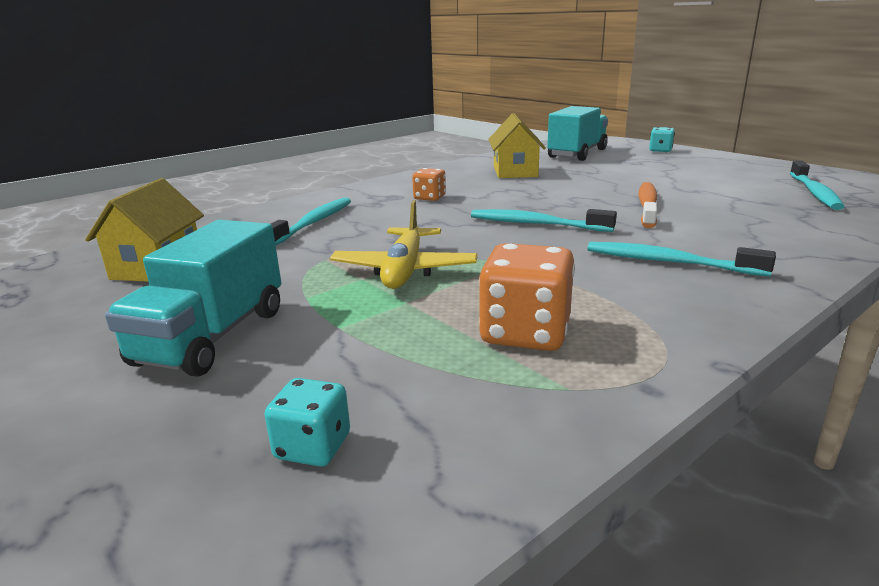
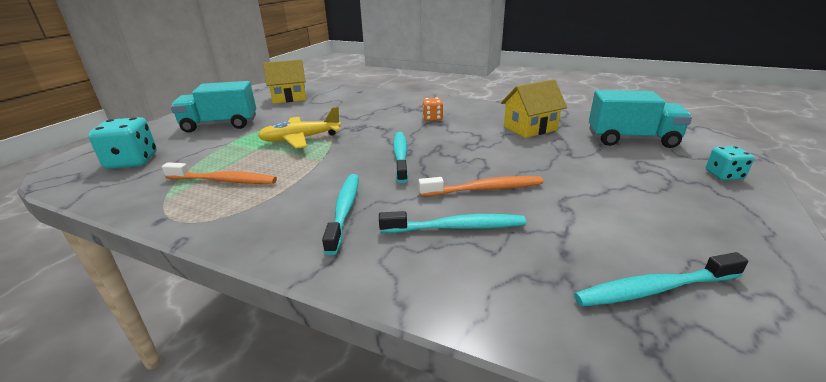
camera: 65 degrees right, 5 degrees up
(313, 223) = (362, 106): turquoise toothbrush -> turquoise toothbrush (456, 227)
(313, 447) = (132, 161): turquoise dice -> turquoise dice, size x1.73
(525, 333) = (223, 180): orange dice -> orange toothbrush

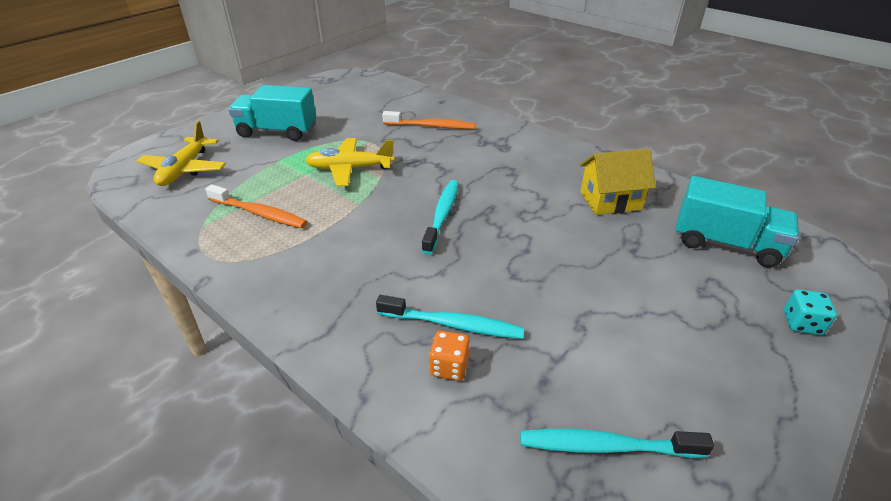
camera: 15 degrees right, 10 degrees up
(132, 161) = (185, 169): turquoise dice -> yellow plane
(289, 98) = (360, 100): yellow house -> none
(344, 210) = (356, 278): turquoise toothbrush -> none
(432, 118) = (504, 162): orange dice -> orange dice (449, 367)
(484, 189) = (507, 281): orange toothbrush -> orange toothbrush (431, 126)

